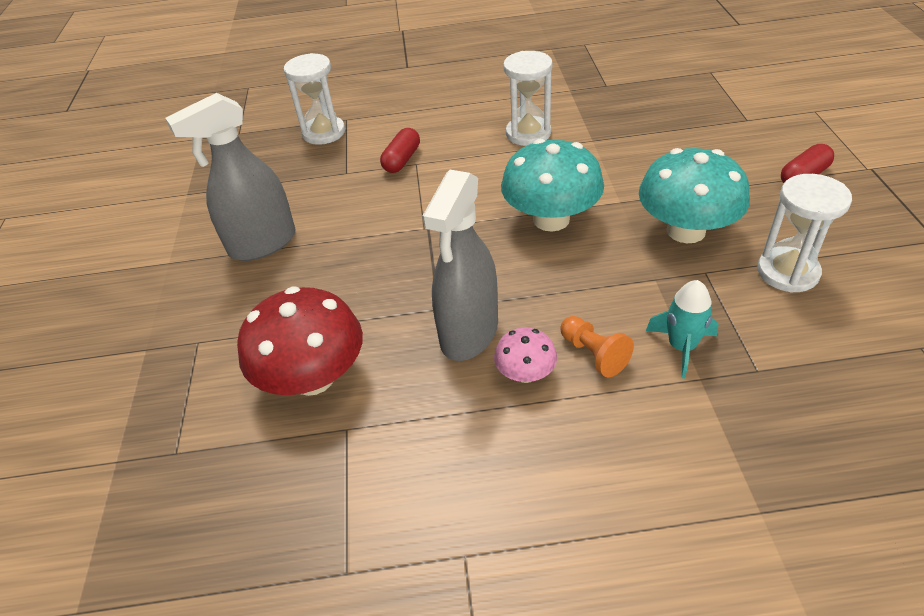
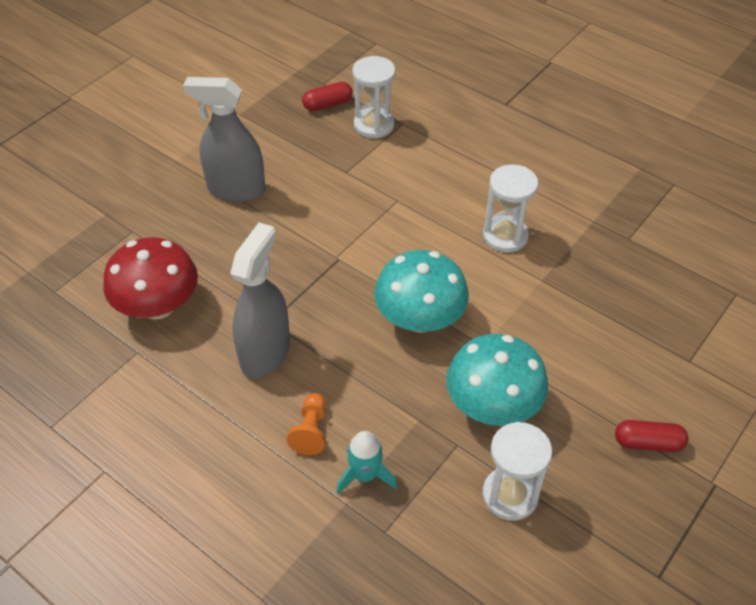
camera: 40 degrees right, 5 degrees up
(402, 160) = (392, 190): red capsule -> red capsule (327, 104)
(469, 333) = (265, 353): grey spray bottle -> grey spray bottle turned 135 degrees clockwise
(525, 373) = (260, 406): pink mushroom -> none

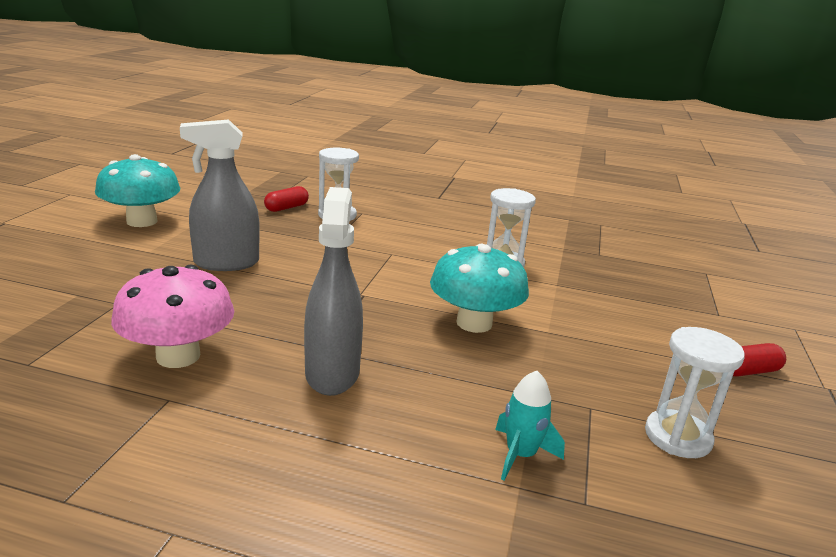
camera: 25 degrees left, 25 degrees down
(158, 306) = (178, 356): red mushroom -> pink mushroom
(311, 431) = (430, 429): orange pawn -> none
(492, 405) = (595, 371): turquoise mushroom -> turquoise mushroom (142, 221)

